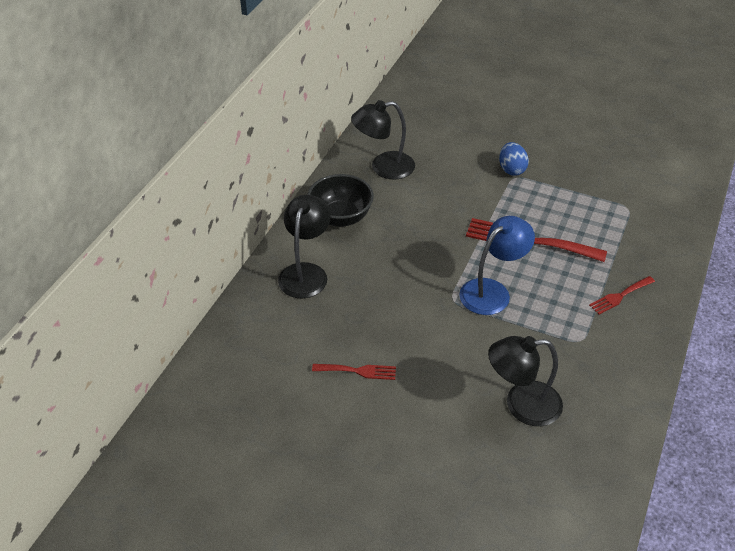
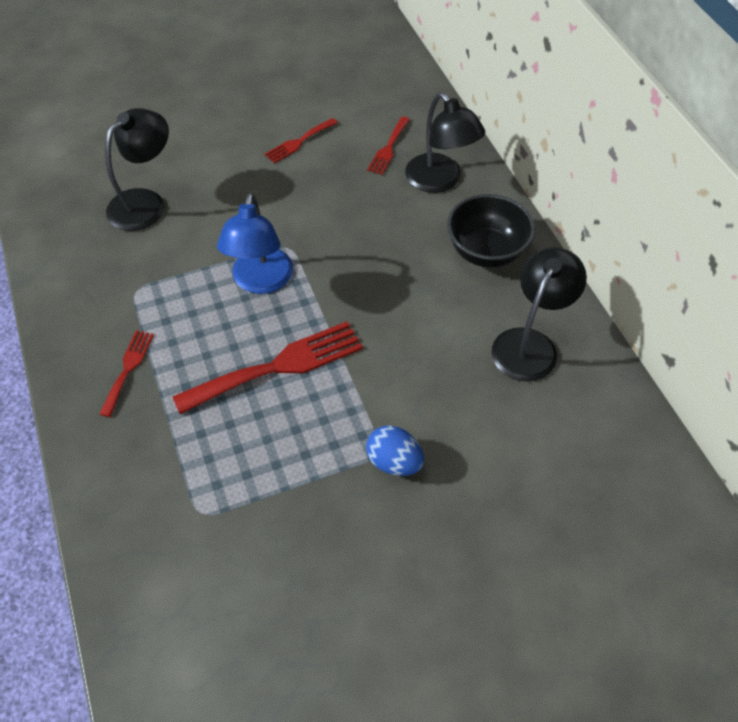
camera: 135 degrees right, 10 degrees up
(305, 318) = (388, 148): none -> red fork

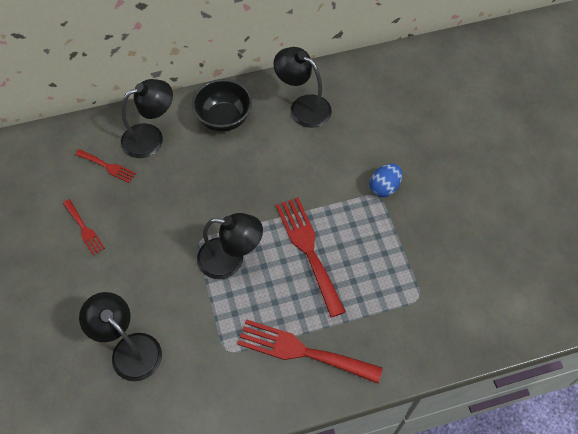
camera: 85 degrees left, 5 degrees up
(128, 368) = (302, 351): red fork -> red fork, size x1.89
(260, 281) = (230, 260): blue lamp -> black lamp

